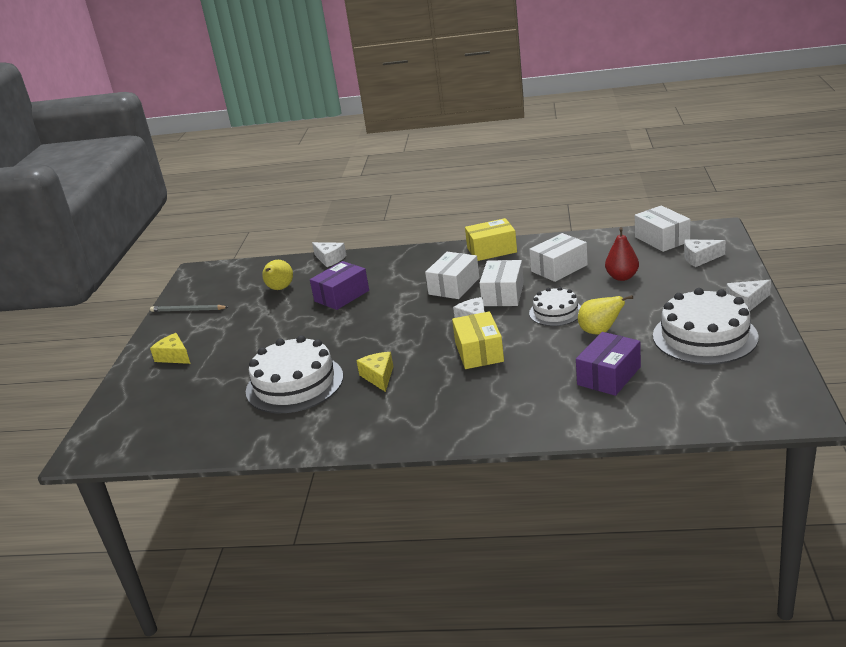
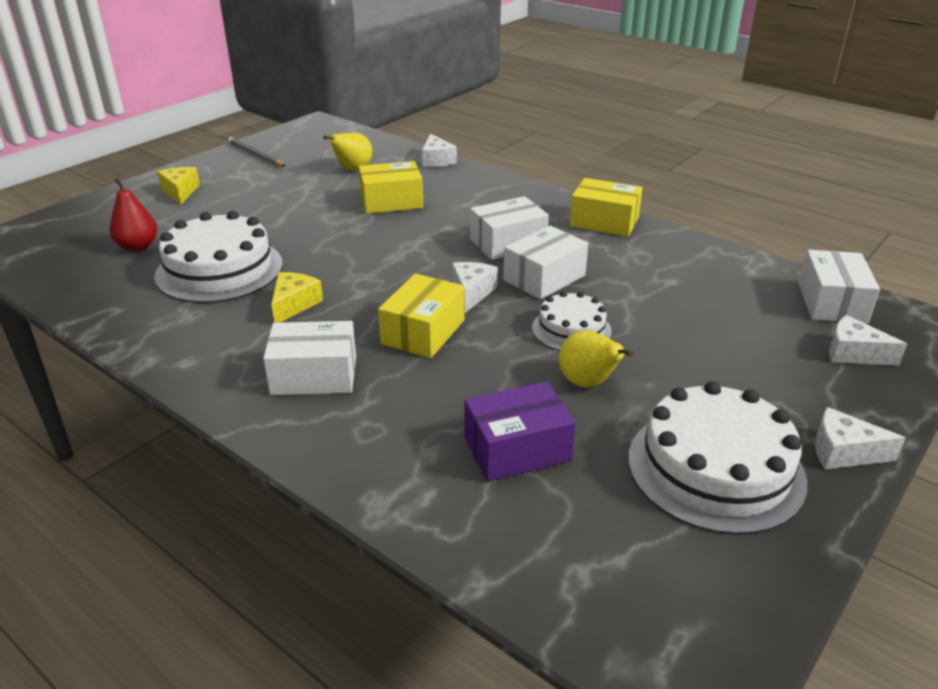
camera: 30 degrees right, 5 degrees up
(341, 296) = (391, 201): purple box -> yellow box
(559, 268) = (650, 278): white box -> white box (314, 375)
(622, 277) = (712, 326): red pear -> red pear (138, 247)

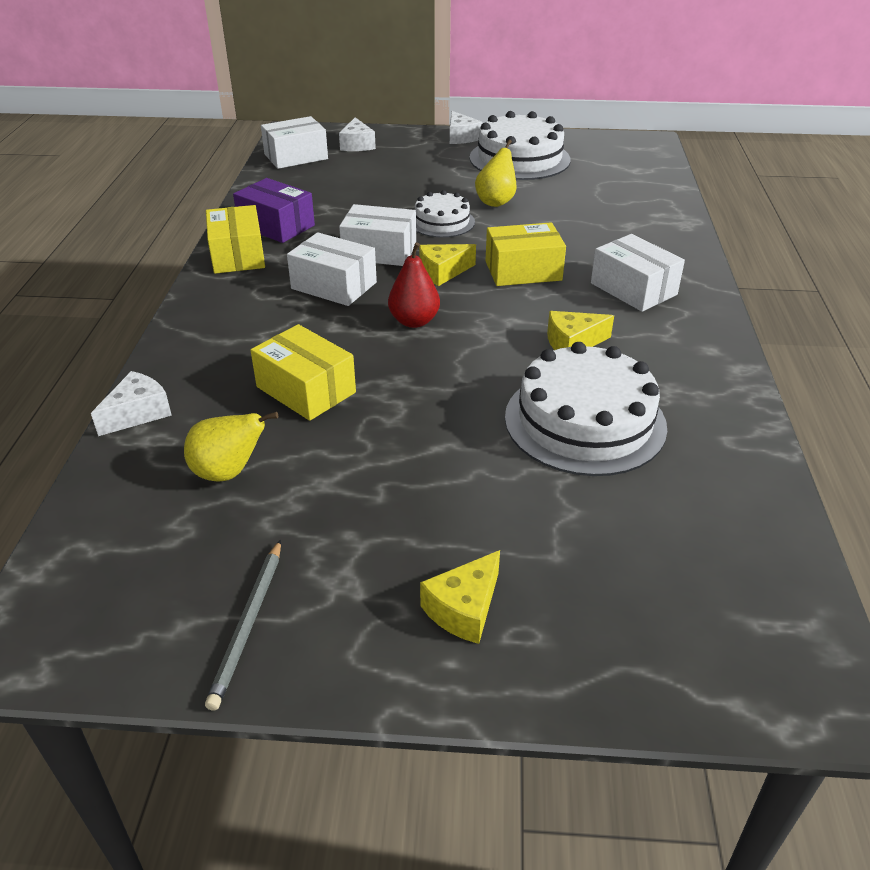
camera: 125 degrees left, 5 degrees up
(138, 247) = (630, 522): red pear -> red pear (414, 321)
(471, 293) = (442, 272): white cheese -> yellow cheese
(517, 449) = (585, 204): purple box -> purple box (276, 226)

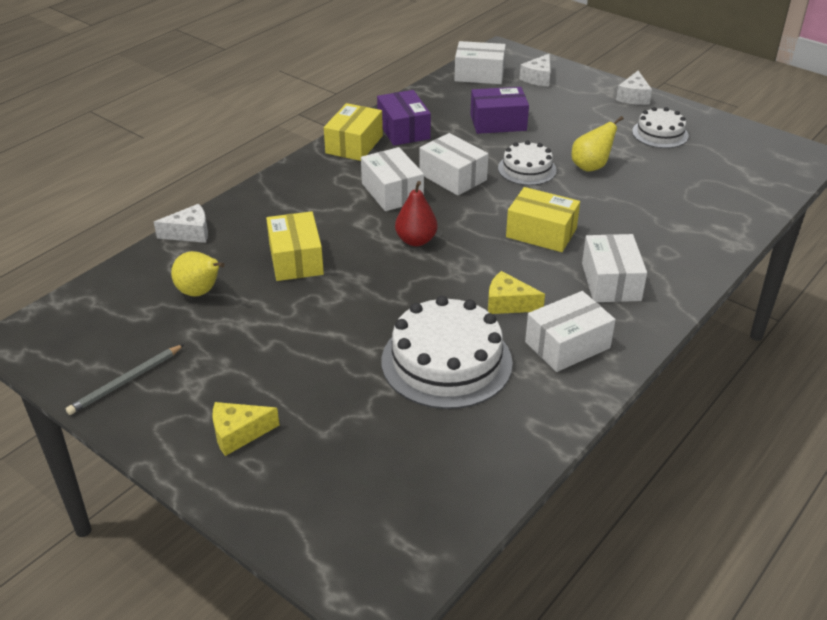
camera: 35 degrees right, 0 degrees up
(365, 191) = (498, 122): none -> purple box
(442, 272) = (479, 210): yellow cheese -> none
(519, 159) = (660, 133): white cake -> white cake, size x0.57
(668, 357) = (567, 345): none -> white box

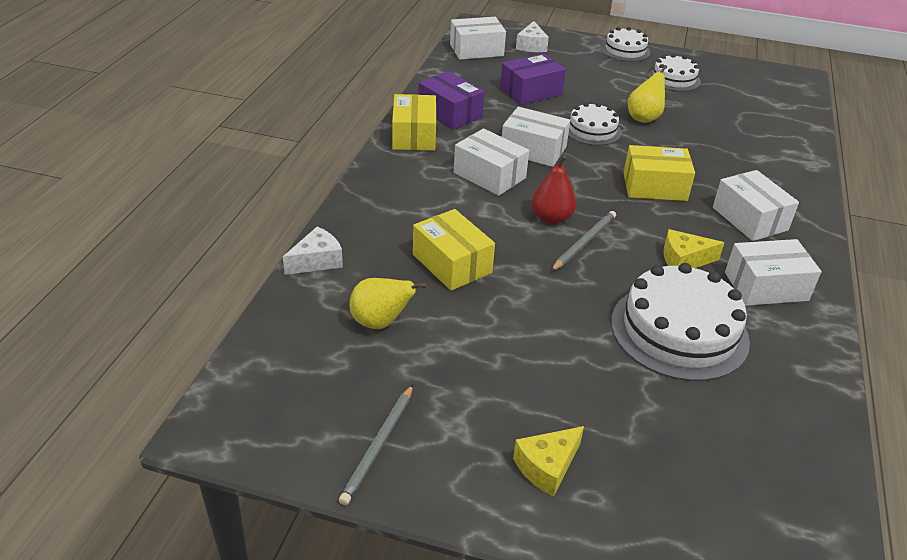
camera: 25 degrees left, 0 degrees up
(426, 268) = (584, 243): none -> grey pencil
(567, 345) = (766, 286): white box -> white box turned 45 degrees clockwise
(633, 97) = (625, 50): white cheese -> white cake

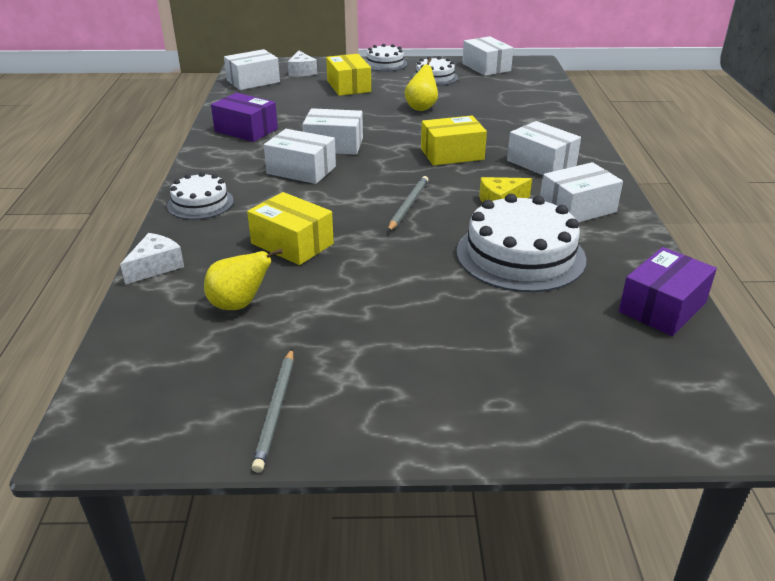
camera: 15 degrees left, 5 degrees down
(414, 135) = (218, 152): yellow box -> yellow box (348, 86)
(530, 91) = (314, 104): purple box -> purple box (662, 307)
(547, 467) = (449, 388): yellow cheese -> none
(551, 218) = (371, 192): red pear -> none
(592, 130) = (380, 123): white cake -> white cake (200, 203)
(738, 74) = (486, 67): none -> white box

